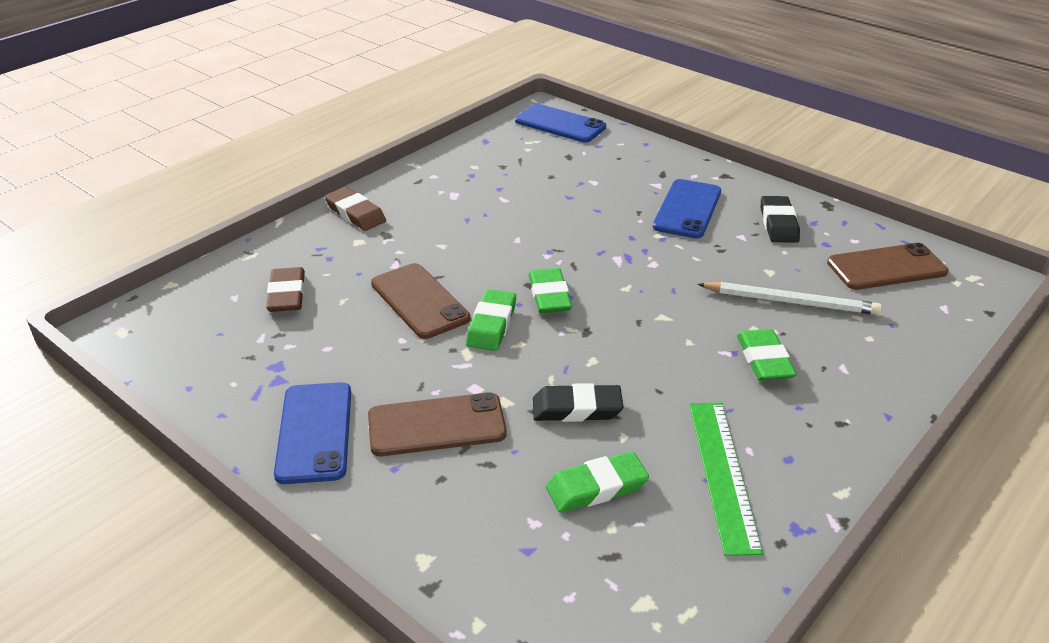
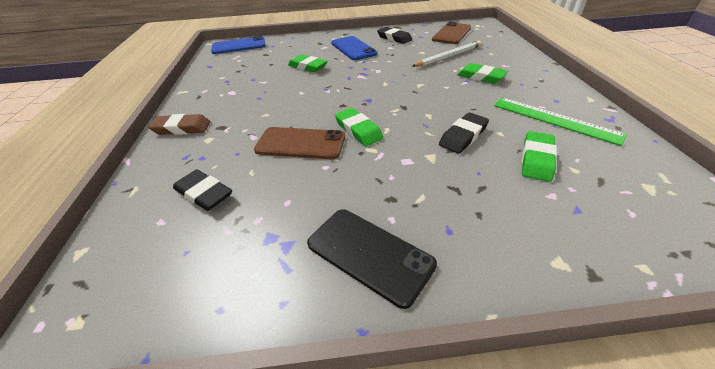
camera: 45 degrees left, 5 degrees up
(287, 294) = (204, 193): brown eraser -> black eraser
(314, 432) = (369, 254): blue phone -> black phone
(436, 425) = (425, 191): brown phone -> none
(549, 295) = (360, 103): green eraser -> green eraser (307, 66)

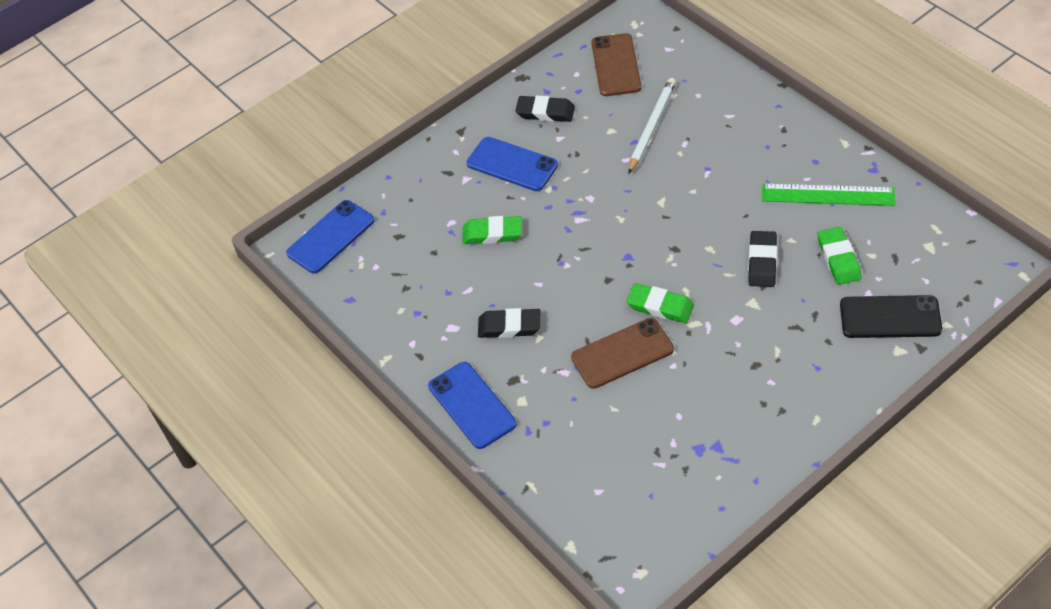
camera: 30 degrees left, 10 degrees up
(182, 128) = (472, 405): brown eraser -> blue phone
(204, 193) = (600, 450): black eraser -> black eraser (509, 326)
(369, 254) = (779, 417): black phone -> black phone (890, 317)
(481, 77) = (717, 154): green eraser -> none

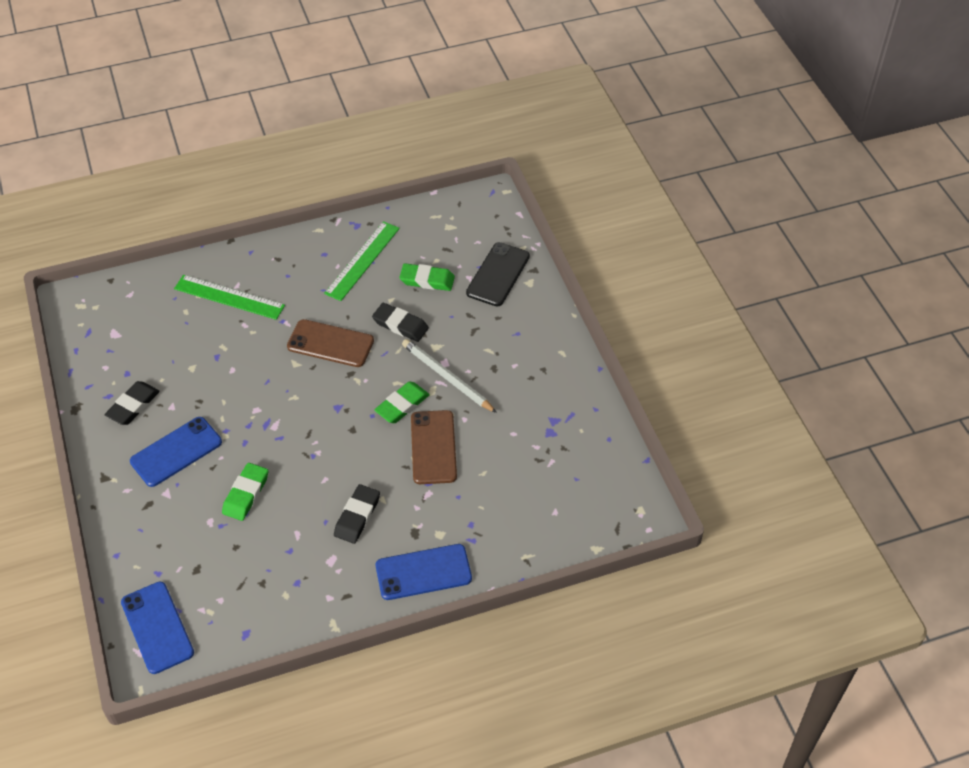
camera: 75 degrees left, 0 degrees up
(616, 65) = (119, 336): brown phone -> brown phone (330, 343)
(652, 126) = (209, 338): white pencil -> white pencil (447, 377)
(710, 117) = (229, 297): none -> green ruler

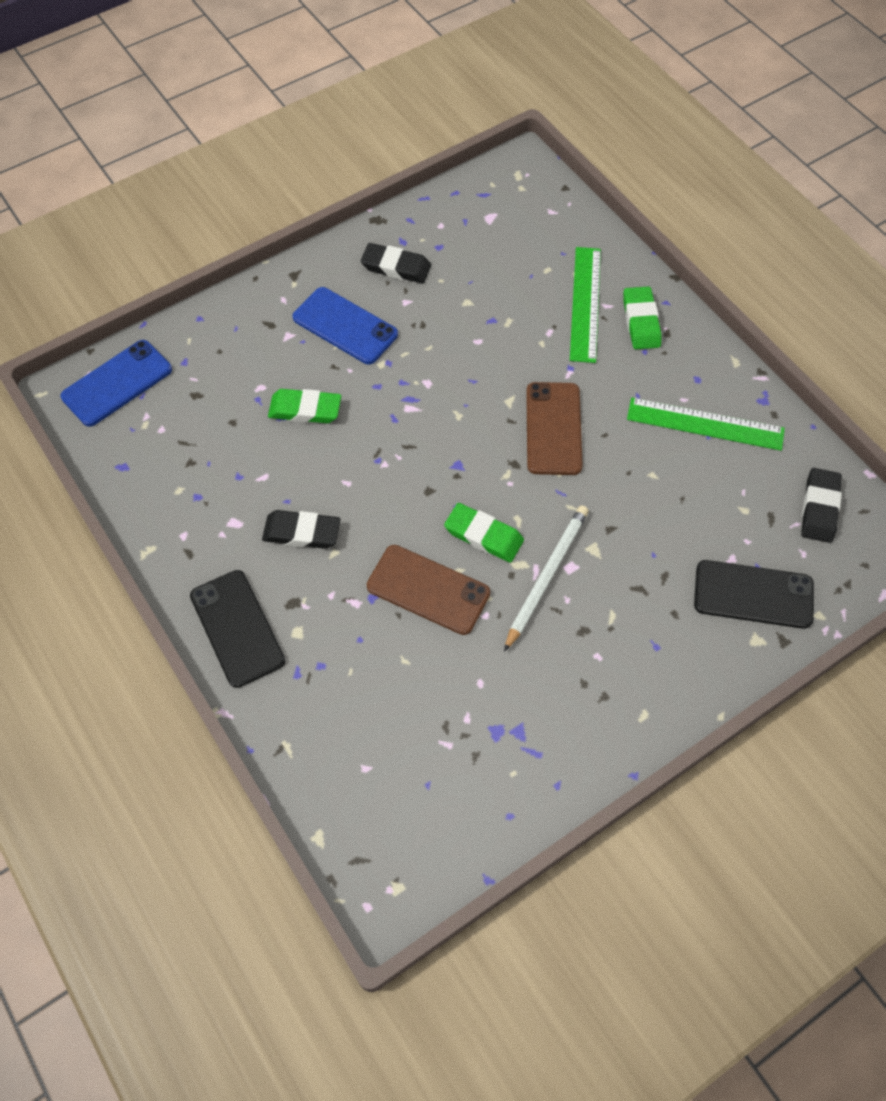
camera: 75 degrees right, 10 degrees up
(400, 325) = (614, 497): black eraser -> black eraser (819, 508)
(423, 572) = (237, 628): blue phone -> black phone
(427, 280) = (704, 508): green eraser -> green eraser (641, 321)
(433, 447) = (428, 590): brown phone -> brown phone turned 45 degrees clockwise

